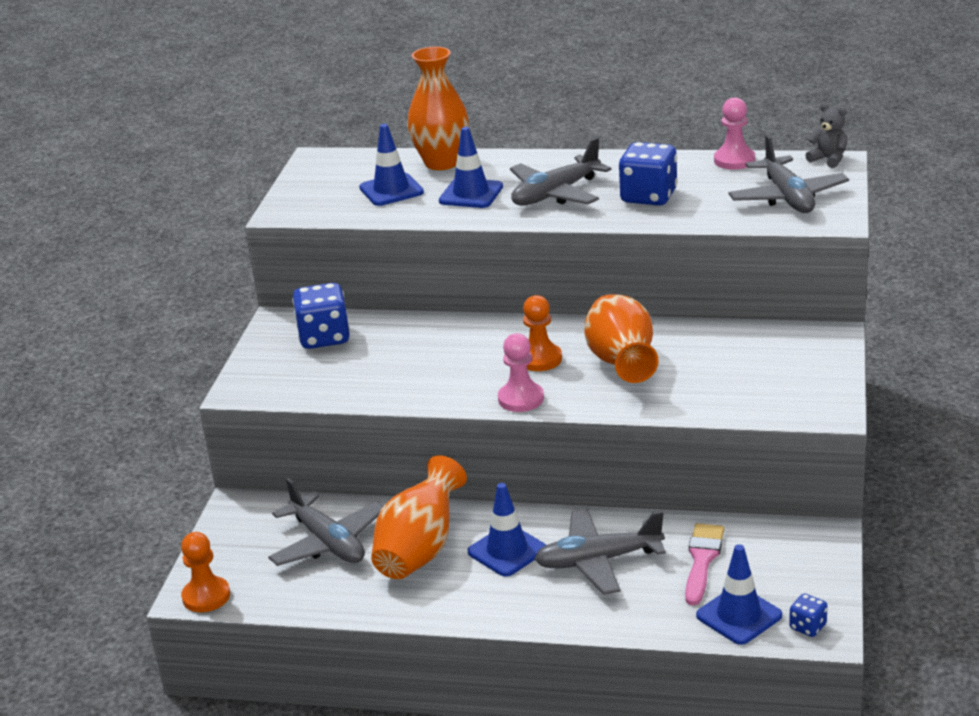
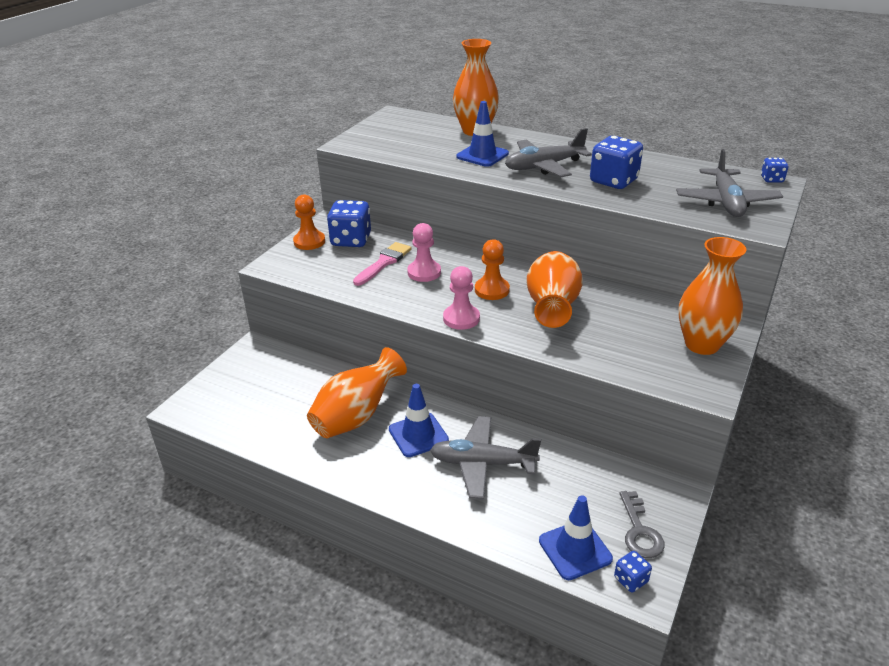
camera: 15 degrees right, 5 degrees up
(206, 596) = (192, 412): orange pawn -> orange pawn (309, 242)
(328, 542) = (297, 392): grey plane -> none
(391, 190) = (429, 143): blue traffic cone -> none
(702, 560) = (565, 487): pink brush -> pink brush (384, 263)
(734, 160) = (693, 167): pink pawn -> pink pawn (424, 272)
(799, 581) = (639, 531): none -> grey key
(806, 366) = (702, 344): none -> orange vase
(828, 159) = (772, 179): grey teddy bear -> blue dice

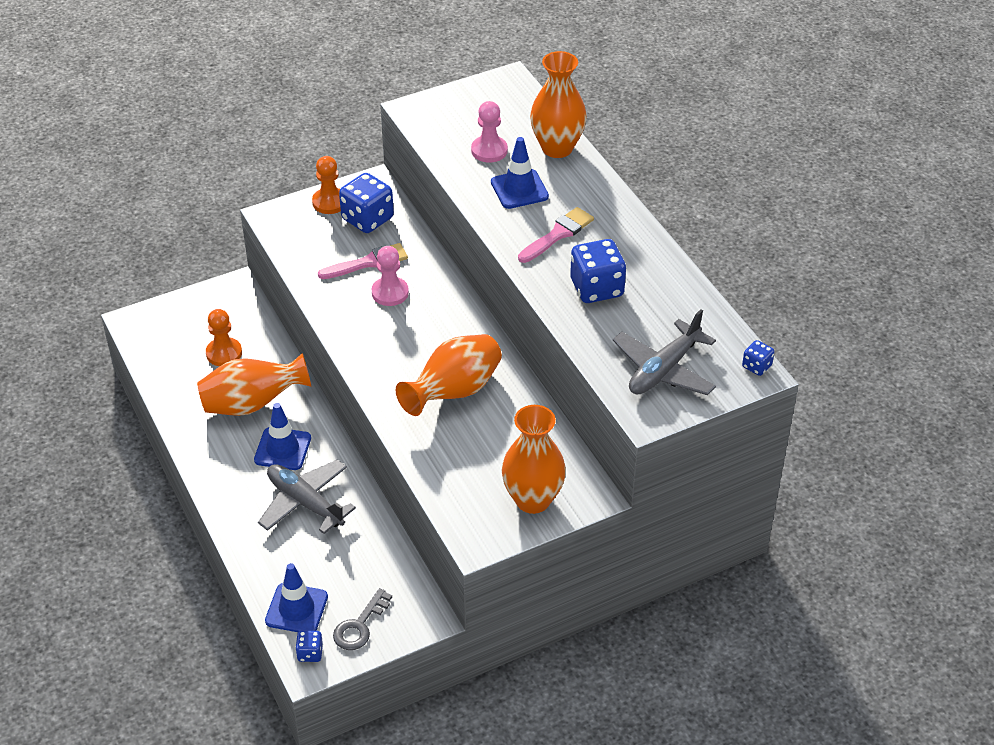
camera: 35 degrees right, 10 degrees up
(461, 318) = (365, 361): pink pawn -> pink pawn (489, 150)
(492, 290) = (425, 344): orange pawn -> orange pawn (224, 353)
(544, 166) = (557, 234): grey plane -> pink brush

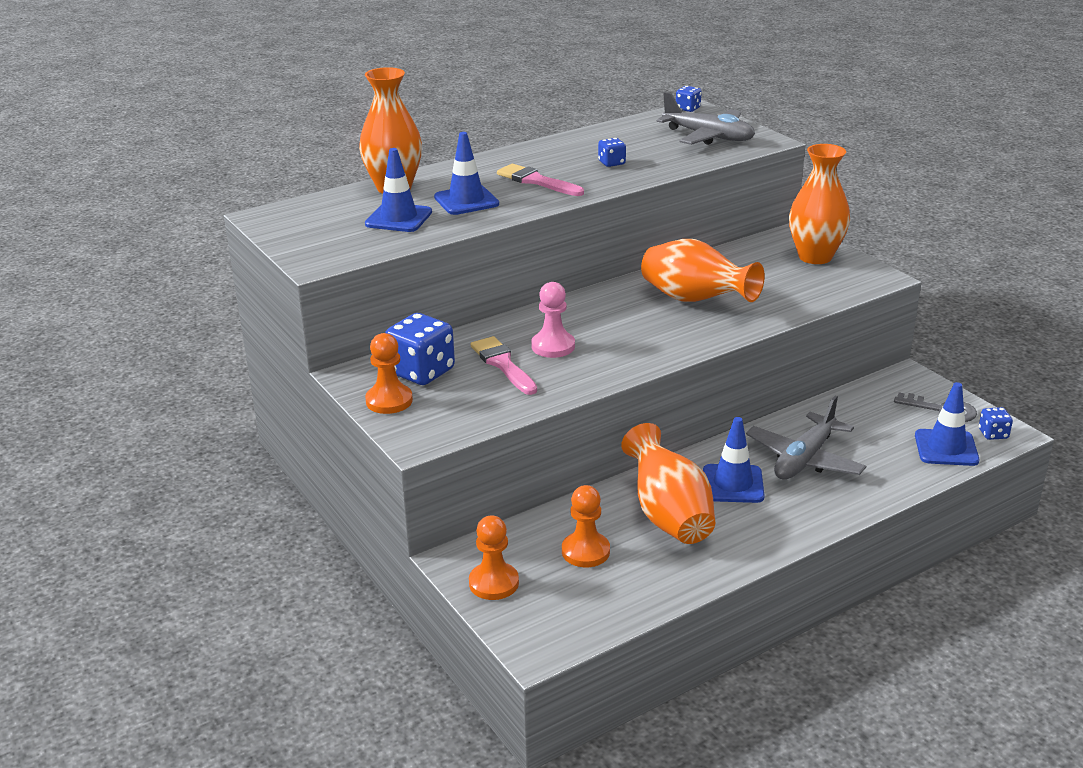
camera: 95 degrees left, 15 degrees down
(204, 304) = (494, 583): none -> orange pawn
(489, 150) = (398, 218): pink pawn -> blue traffic cone
(596, 288) = (611, 163): blue dice -> blue dice, size x0.50

